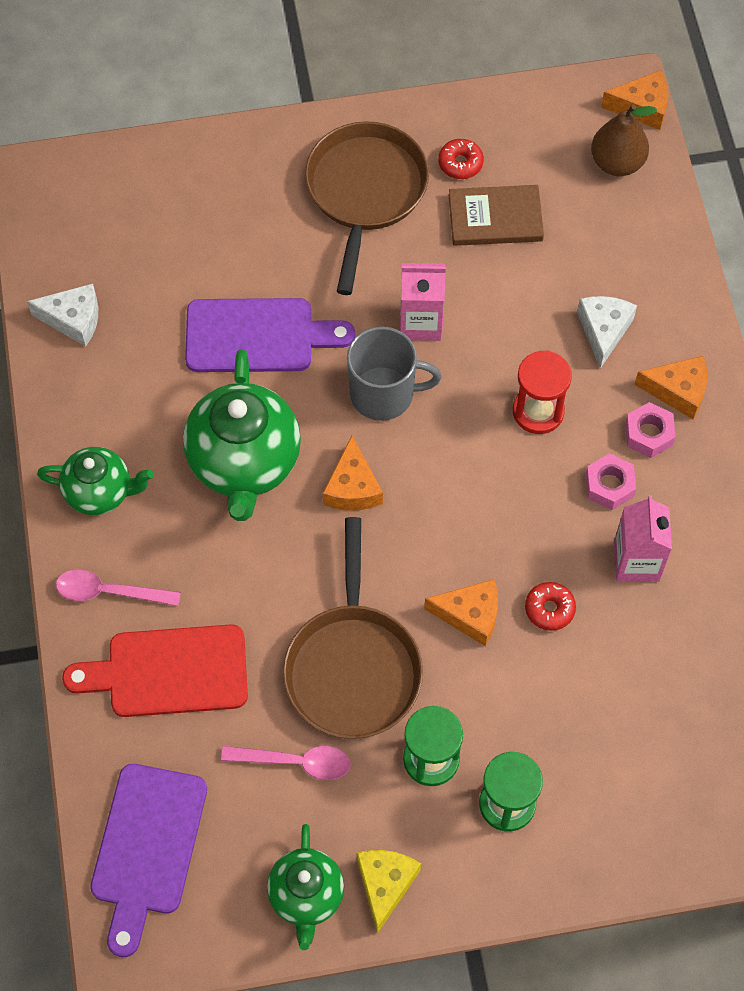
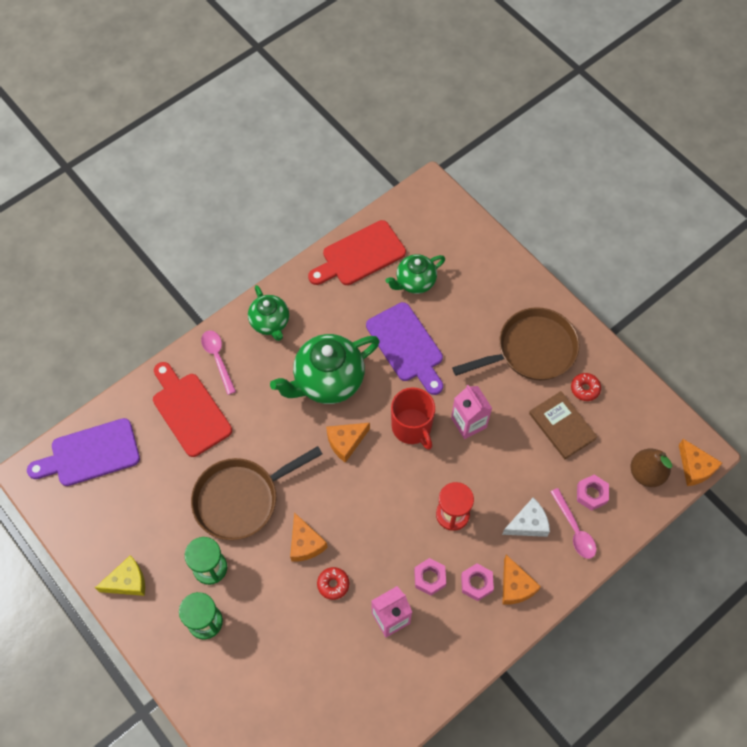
camera: 60 degrees right, 0 degrees up
(73, 319) = (360, 255): white cheese -> red cutting board
(296, 762) = (172, 500): pink spoon -> pink spoon (574, 529)
(306, 896) = (102, 545): green teapot -> green teapot (415, 282)
(384, 394) = (412, 427): grey mug -> red mug
(607, 238) = (591, 494): none -> pink nut

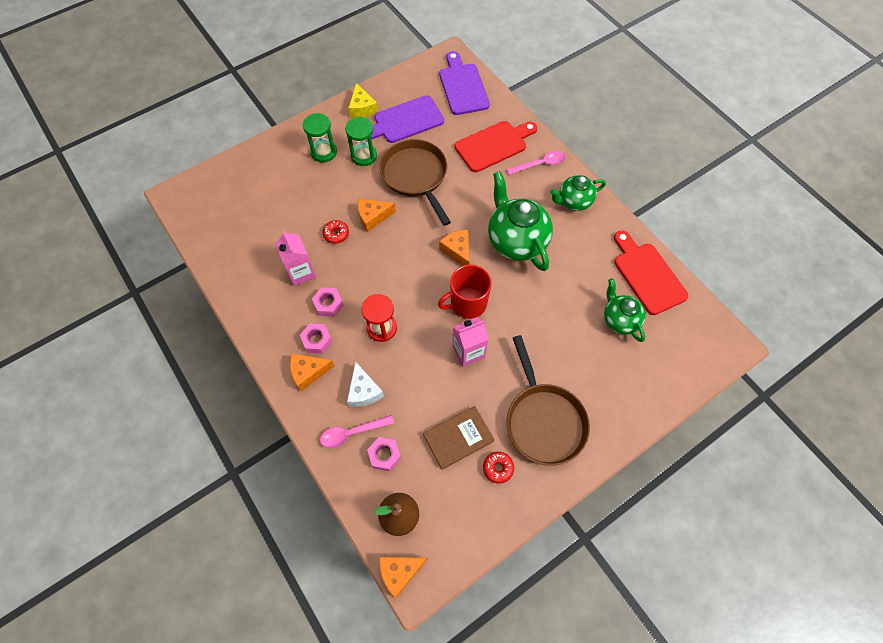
camera: 95 degrees right, 0 degrees up
(406, 346) = (550, 306): purple cutting board -> purple cutting board (405, 121)

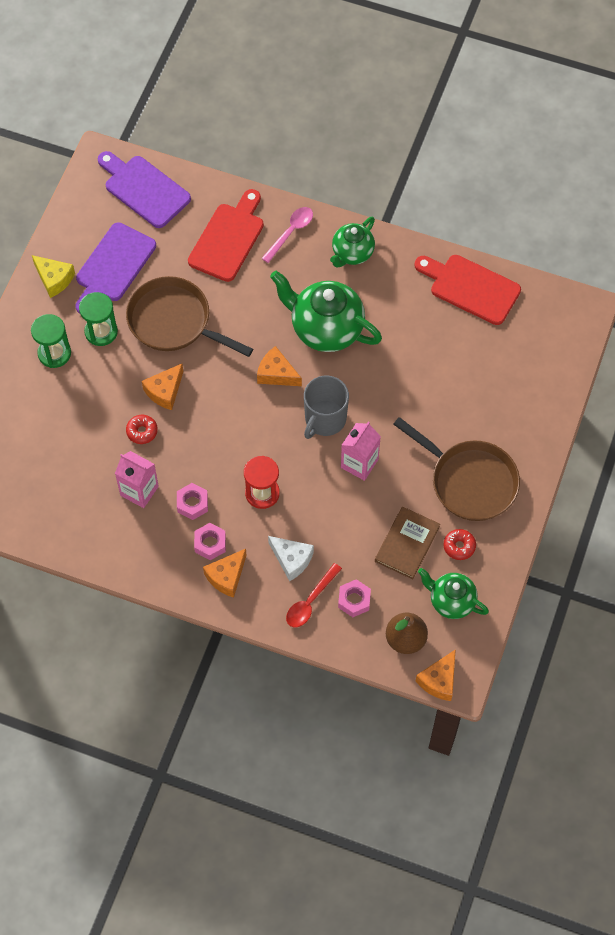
camera: 35 degrees left, 0 degrees up
(352, 433) = (310, 601): pink spoon -> red spoon
(467, 303) = (325, 419): red mug -> grey mug
(619, 320) = (474, 347): green teapot -> green teapot (451, 601)

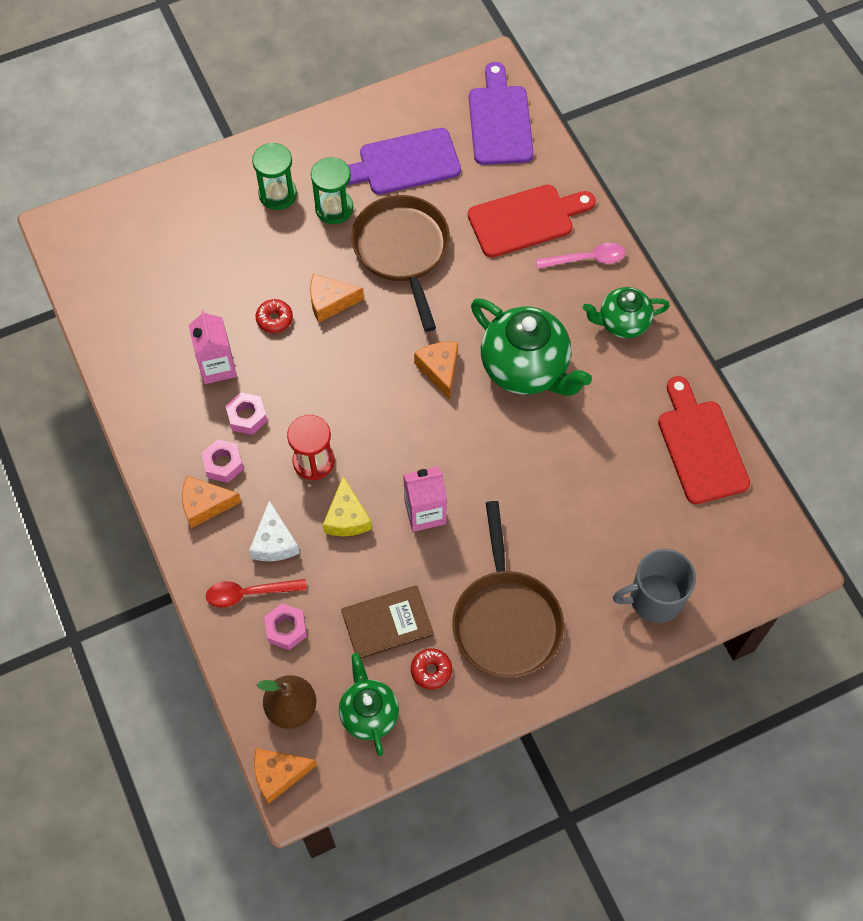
camera: 45 degrees right, 0 degrees up
(54, 279) = (344, 134): yellow cheese -> yellow cheese (346, 517)
(325, 419) = (437, 446): grey mug -> grey mug (654, 598)
(326, 329) = (525, 368): green teapot -> green teapot turned 150 degrees clockwise

